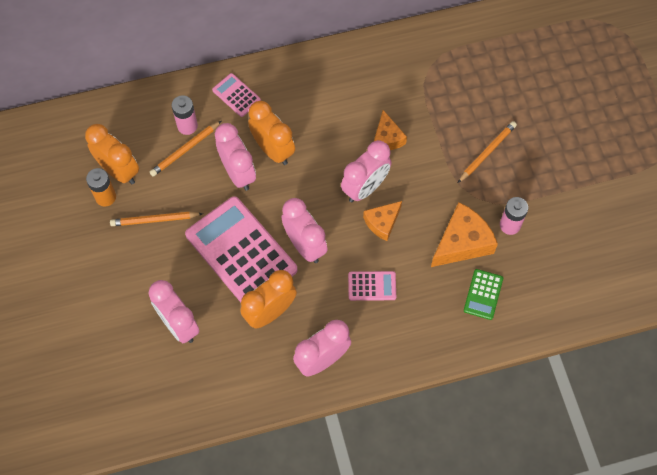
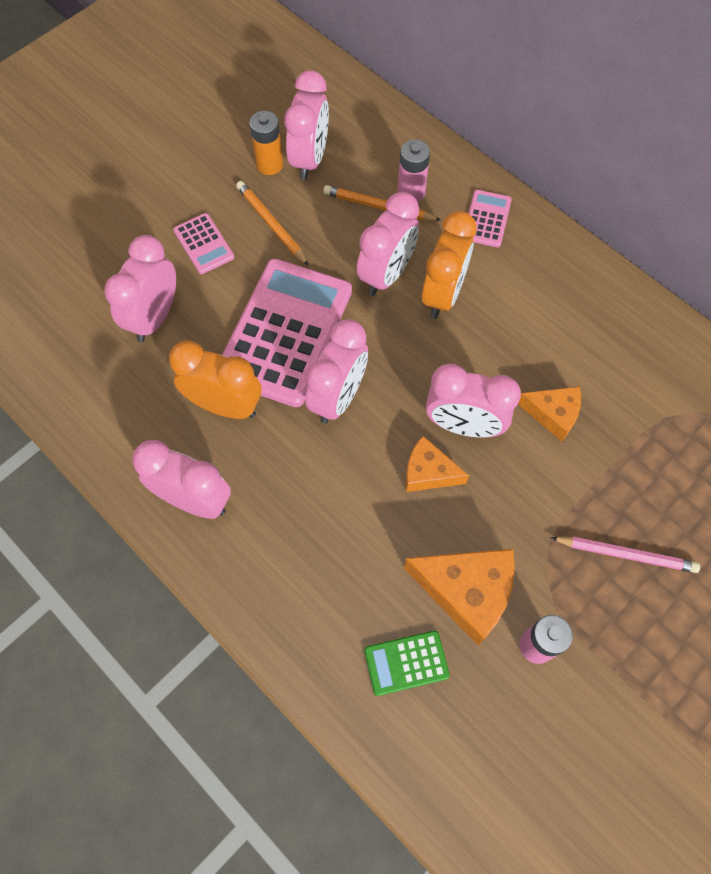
camera: 60 degrees right, 0 degrees up
(119, 170) = (310, 159): orange clock -> pink clock
(372, 286) = (330, 507): pink calculator -> pink calculator (204, 244)
(387, 138) = (553, 414): orange cheese -> orange cheese turned 120 degrees counterclockwise
(487, 152) = (626, 554): orange pencil -> pink pencil

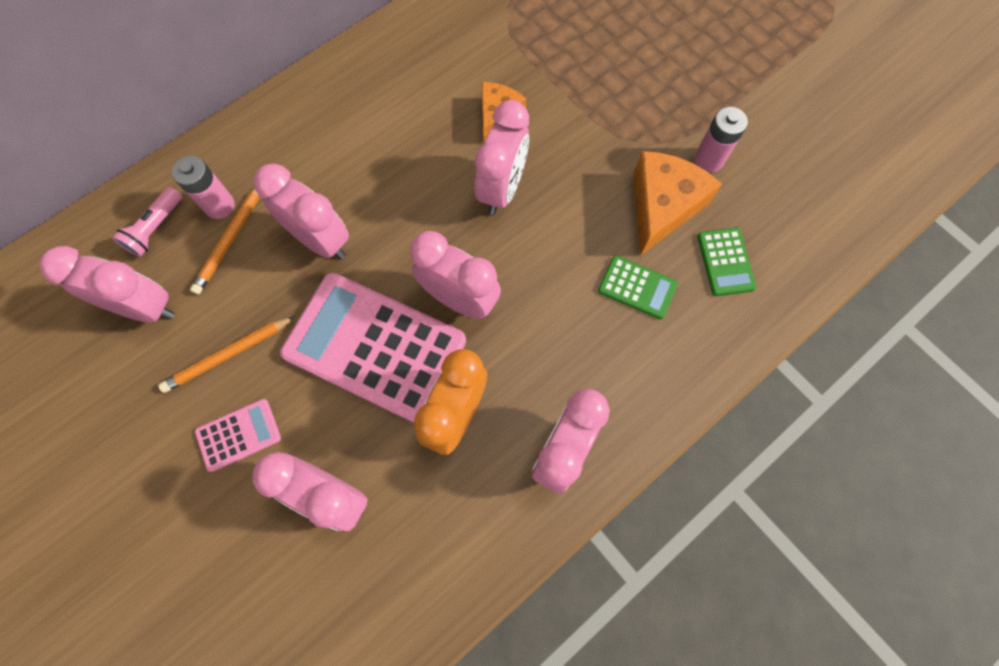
camera: 85 degrees left, 5 degrees up
(269, 164) = (139, 353): orange battery -> none
(366, 566) = (637, 287): none -> green calculator
(383, 151) = (155, 228): none -> pink flashlight
(428, 472) = (547, 224): orange cheese -> none
(443, 294) = (354, 189): orange clock -> none
(487, 219) = (271, 139): pink calculator -> none
(626, 554) = (631, 83): pink pencil -> none

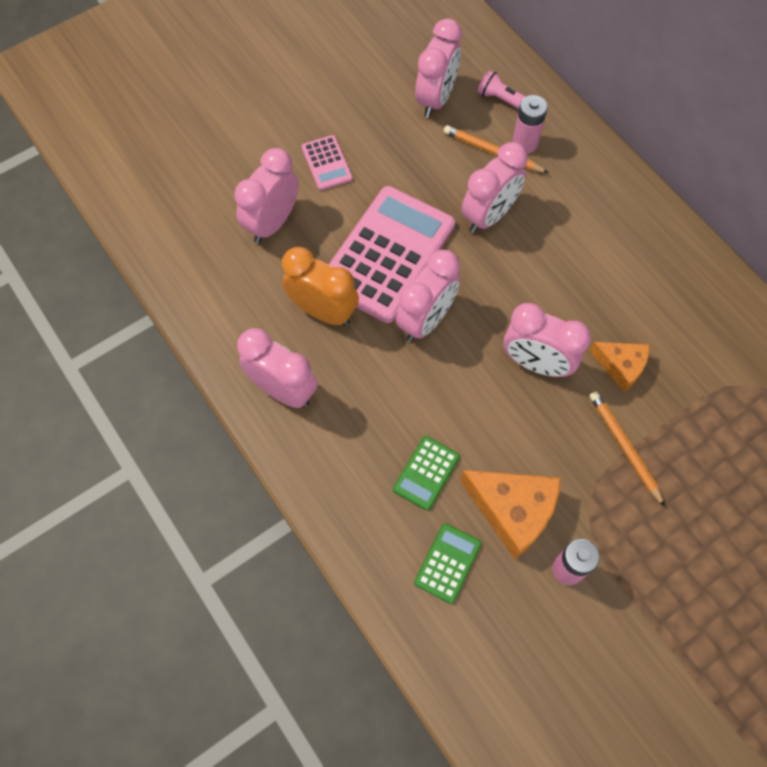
camera: 95 degrees right, 5 degrees down
(228, 355) = (391, 154): orange pencil -> orange pencil (624, 447)
(725, 262) = (448, 563): green calculator -> green calculator turned 120 degrees clockwise

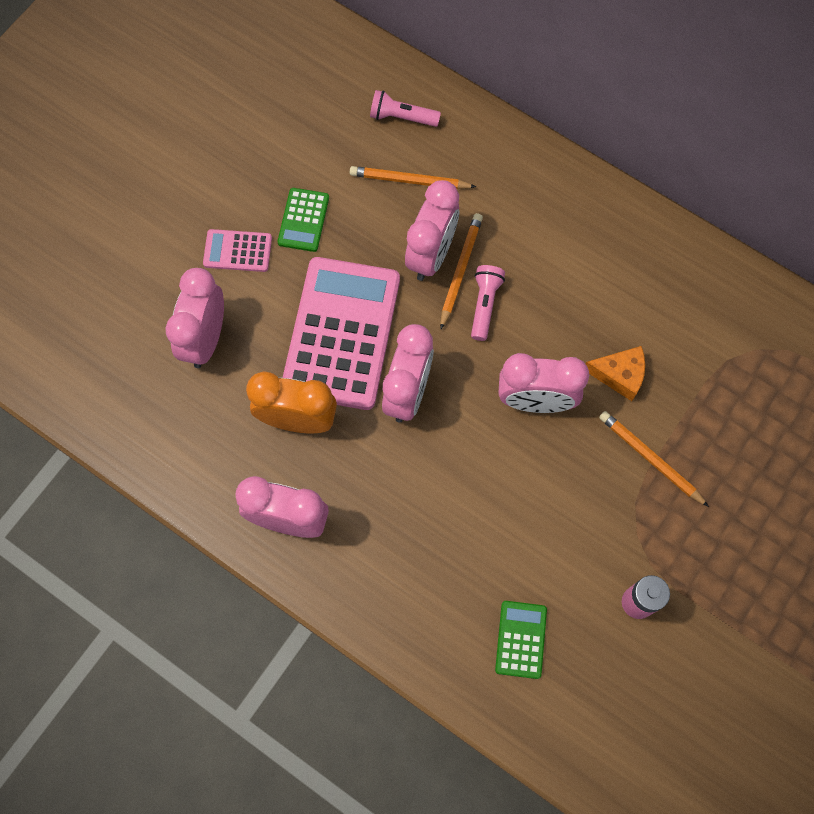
camera: 20 degrees left, 5 degrees up
(326, 163) = (237, 251): pink calculator -> pink calculator turned 135 degrees clockwise
(426, 473) = (466, 555): green calculator -> green calculator (303, 220)
(436, 99) = (327, 138): pink clock -> none
(509, 235) = (460, 270): none -> orange pencil
(513, 511) = (565, 563): orange cheese -> none
(520, 270) = (485, 305): none -> pink flashlight
(525, 143) = (439, 159): pink battery -> none

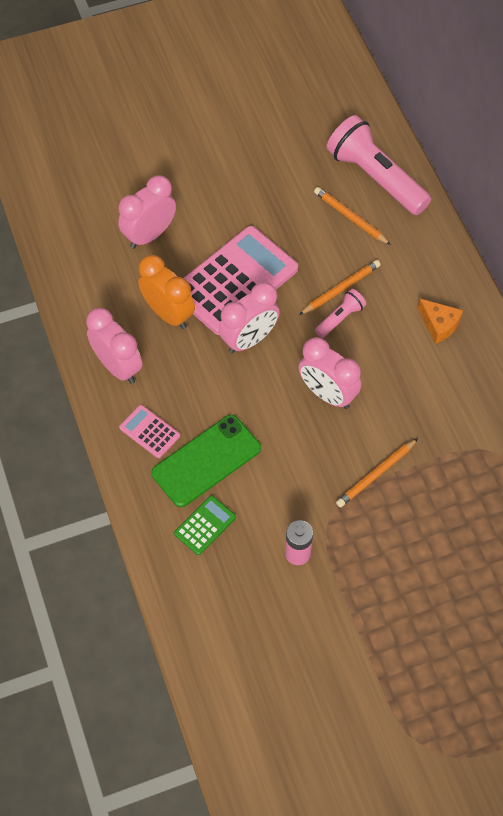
camera: 35 degrees right, 10 degrees down
(237, 251) = (208, 196): pink calculator -> pink calculator (149, 431)
(303, 220) = (263, 202): green calculator -> none
(402, 117) = (376, 177): pink flashlight -> pink flashlight, size x2.13
(431, 255) = (329, 269): pink clock -> none
(467, 564) = (206, 461): none -> green phone
(619, 375) = (396, 413): orange cheese -> orange cheese (439, 324)
(650, 458) = (376, 474): orange pencil -> orange pencil turned 120 degrees counterclockwise

